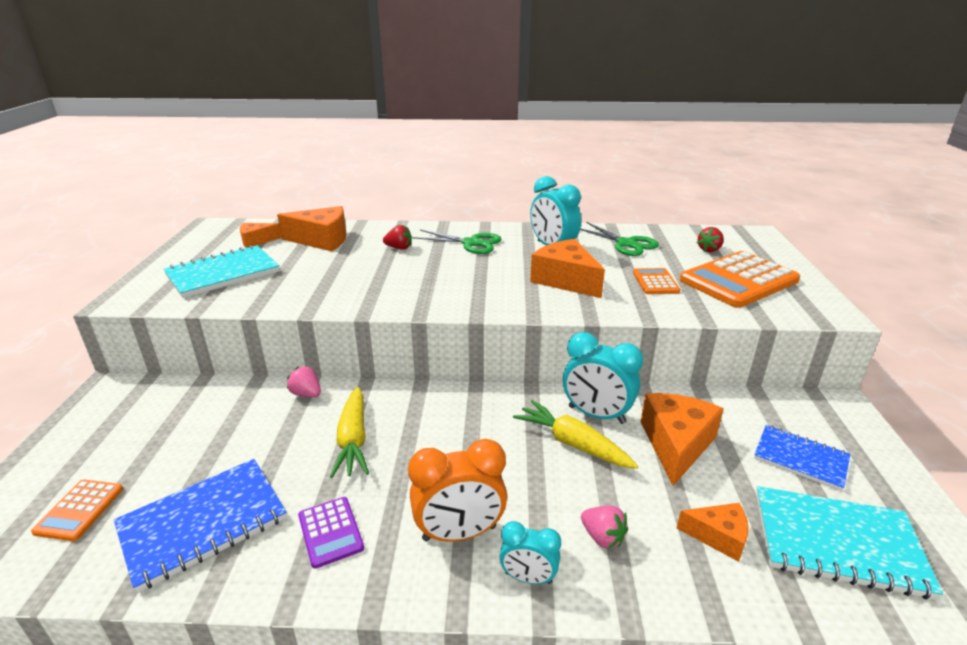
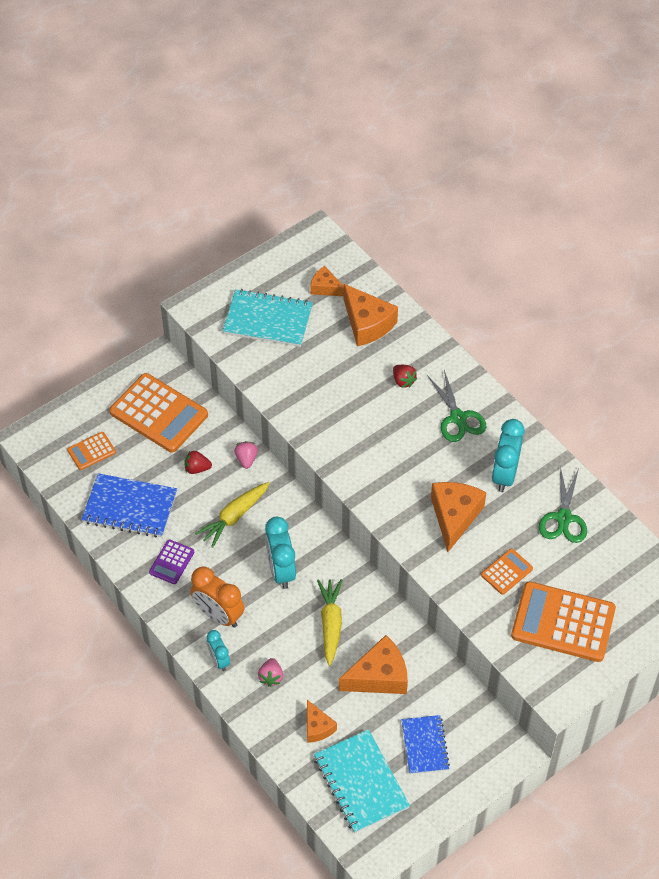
camera: 50 degrees right, 25 degrees up
(153, 423) = (159, 413): none -> orange calculator
(596, 415) = (370, 621): turquoise clock -> turquoise clock (281, 570)
(709, 250) = (610, 580): red strawberry -> red strawberry (197, 468)

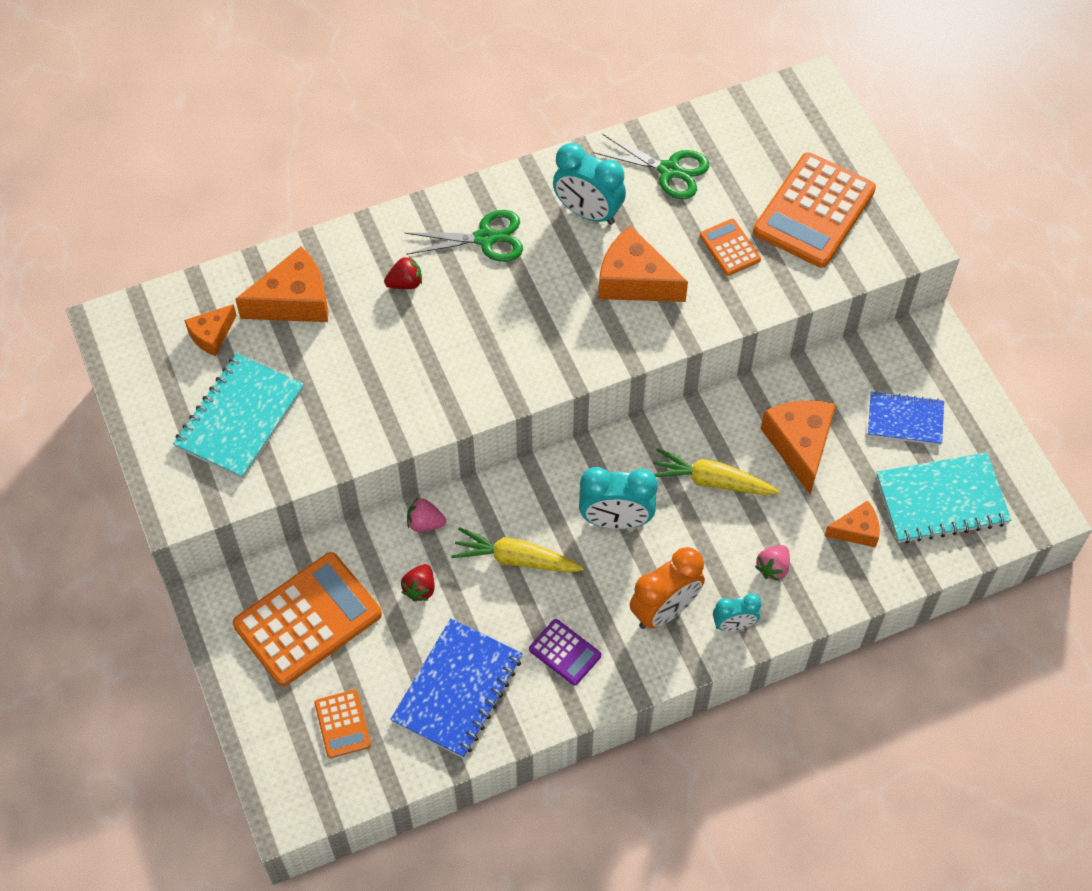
camera: 75 degrees left, 5 degrees up
(234, 517) = (515, 559): yellow carrot -> yellow carrot turned 135 degrees clockwise
(271, 677) = (773, 568): pink strawberry -> pink strawberry turned 105 degrees clockwise

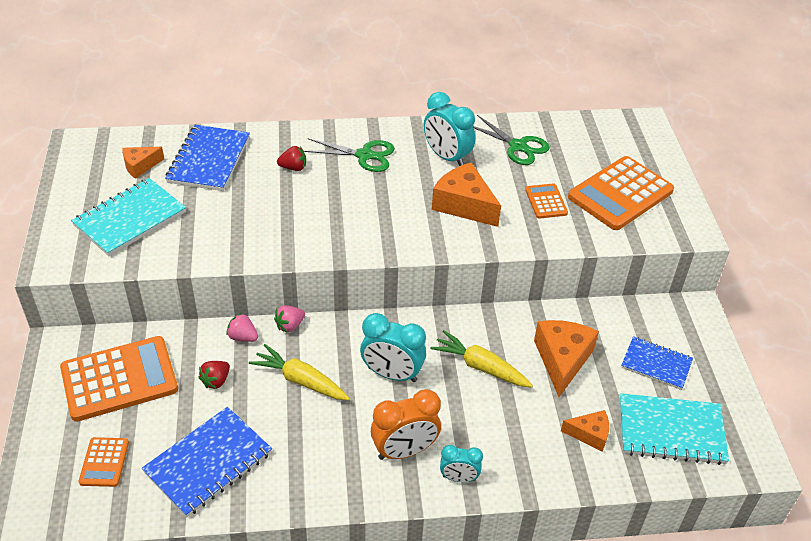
camera: 15 degrees right, 15 degrees down
(294, 301) = (209, 160): orange cheese -> blue notebook
(565, 652) = (308, 459): purple calculator -> none
(773, 568) = (508, 443): pink strawberry -> pink strawberry (290, 326)

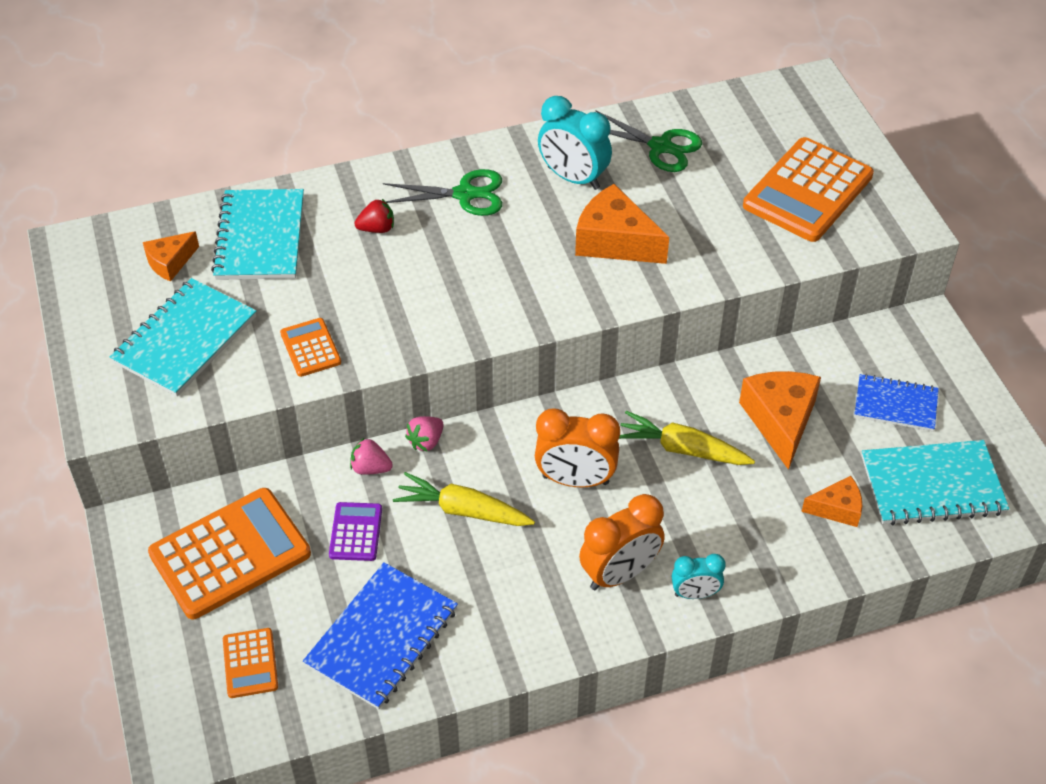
camera: 10 degrees left, 5 degrees up
(209, 160) = (260, 237): blue notebook -> turquoise notebook
(216, 381) = (355, 532): red strawberry -> purple calculator
(392, 374) = (575, 480): turquoise clock -> orange clock
(546, 201) = (717, 218): orange calculator -> orange calculator (310, 348)

